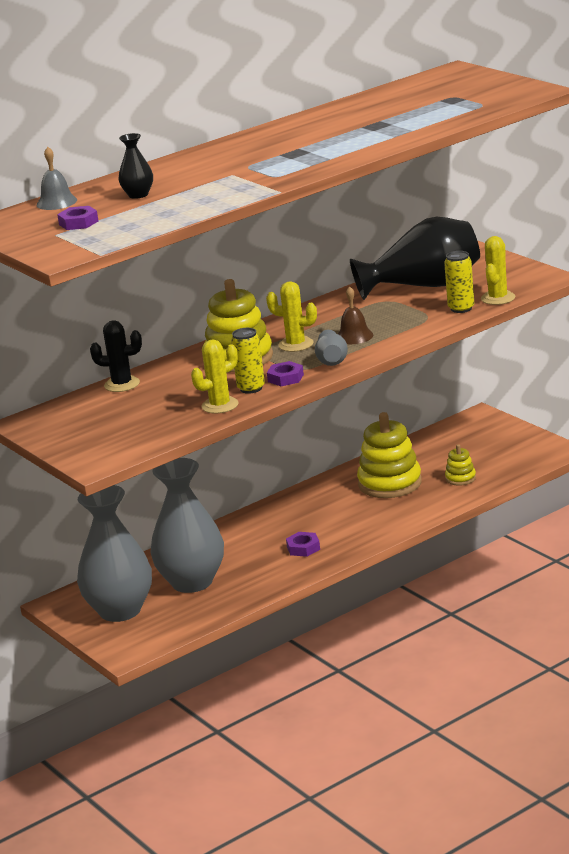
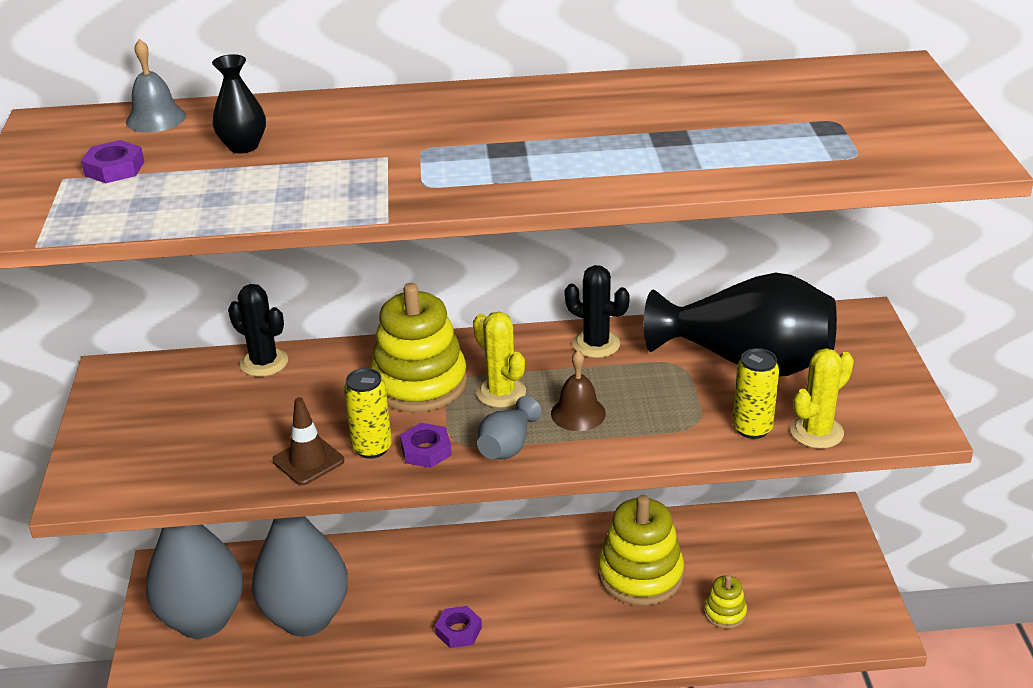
camera: 30 degrees right, 10 degrees up
(220, 405) = (308, 461): yellow cactus -> brown traffic cone
(324, 309) = (596, 344): none -> black cactus

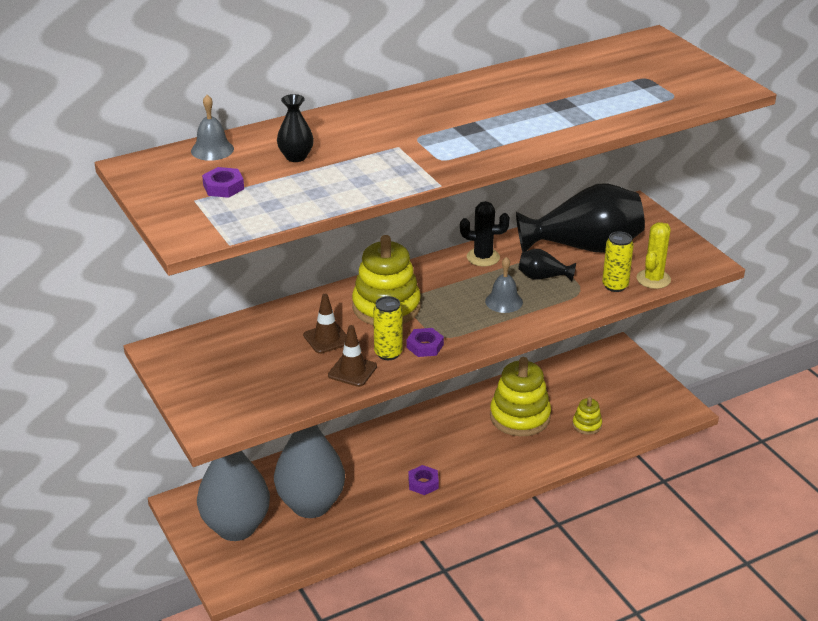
camera: 25 degrees left, 0 degrees up
(264, 363) = (266, 319): black cactus -> none
(313, 408) = (327, 339): none -> brown traffic cone
(501, 392) = (445, 300): yellow cactus -> none
(507, 446) = (475, 331): grey vase -> none
(578, 413) = (504, 301): brown bell -> grey bell
(657, 391) = (542, 277): none -> black vase

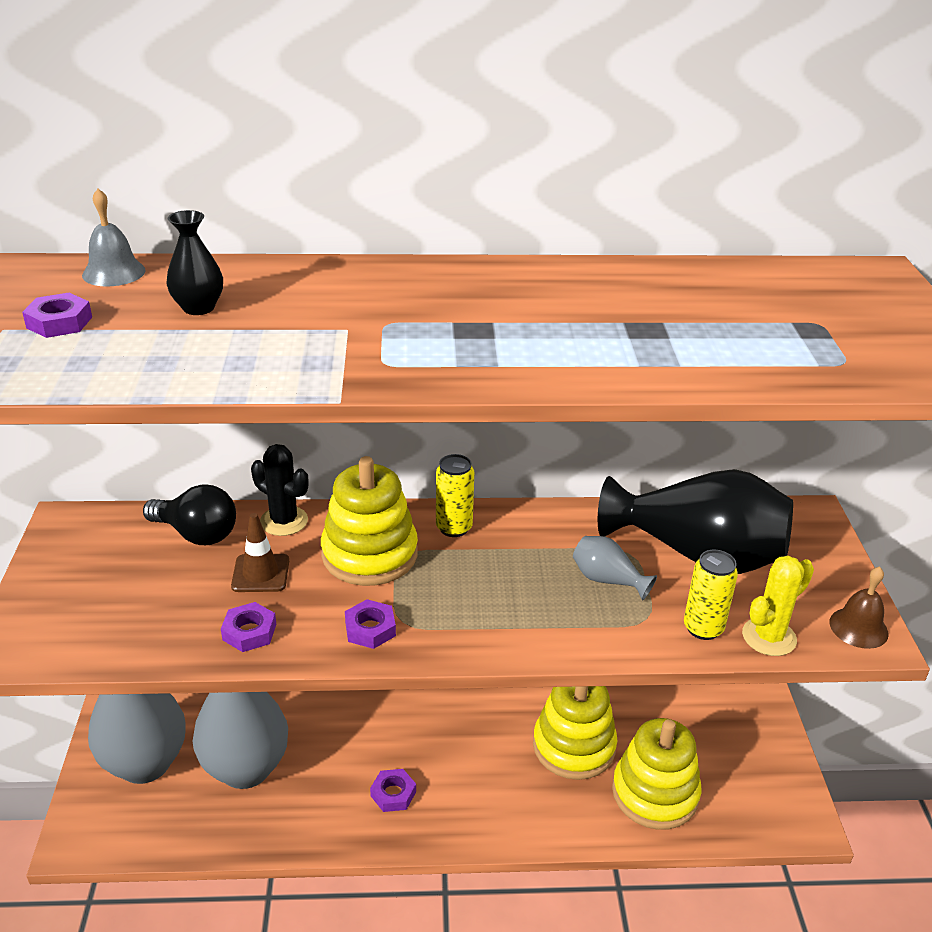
camera: 25 degrees right, 0 degrees up
(260, 330) = (197, 534): none -> black light bulb
(352, 371) = (249, 632): brown traffic cone -> purple nut
(388, 353) = (315, 622): yellow can -> yellow can (454, 528)
(483, 257) = (548, 525): black cactus -> black cactus (284, 521)
(504, 301) = (527, 598): grey bell -> none
(542, 277) = (607, 580): black vase -> grey vase
(587, 425) = (655, 793): yellow stacking toy -> yellow stacking toy, size x2.08
(697, 259) = (858, 627): none -> brown bell

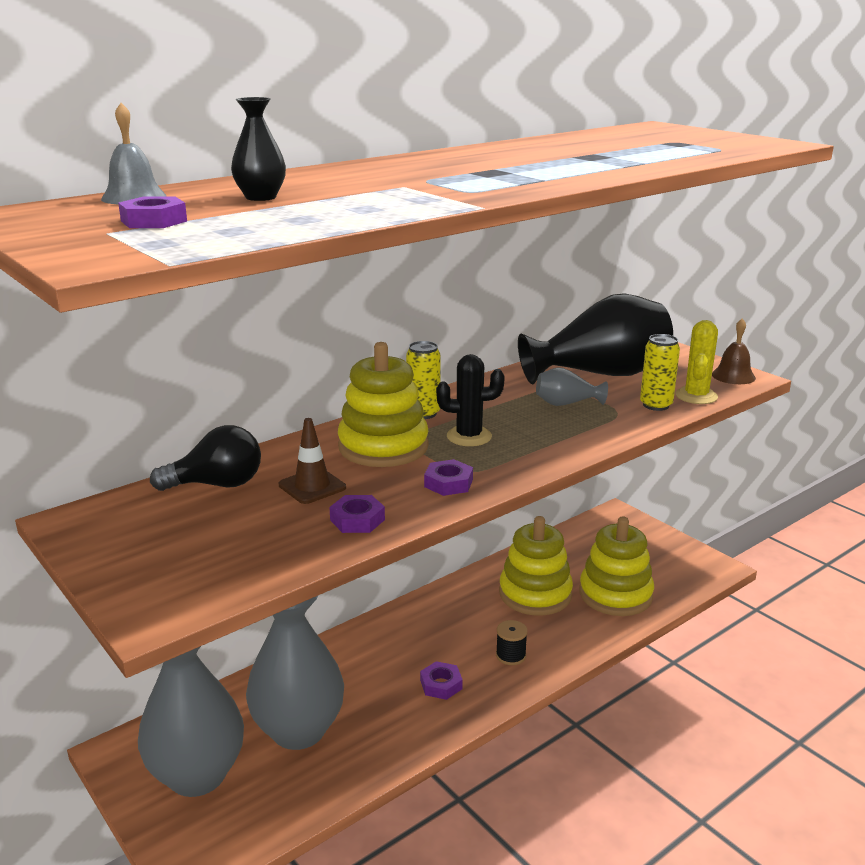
camera: 35 degrees left, 10 degrees down
(284, 521) = (283, 453): black cactus -> black cactus (469, 436)
(482, 801) = (510, 655): none -> black spool

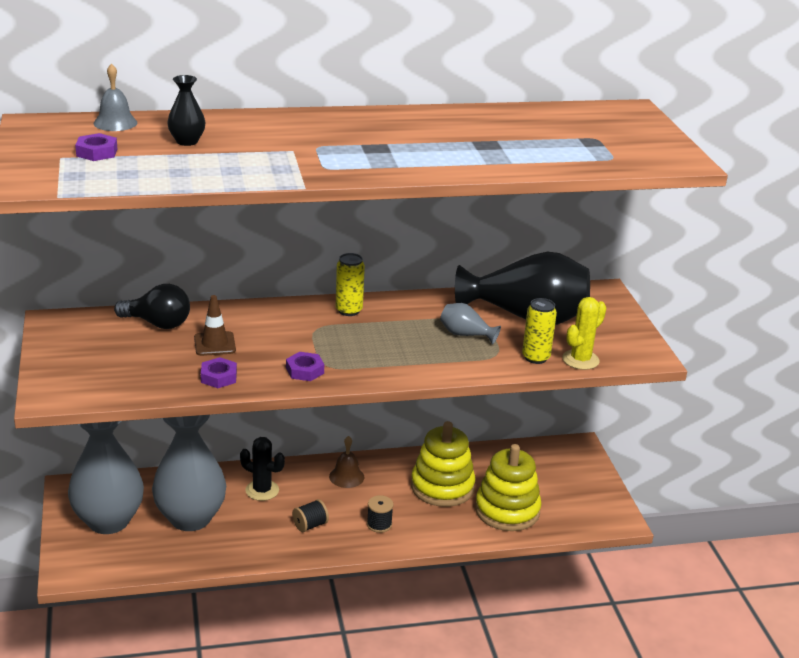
camera: 25 degrees right, 5 degrees up
(383, 447) = (291, 329): yellow stacking toy -> none
(441, 685) = (310, 525): purple nut -> black spool
(469, 436) = (360, 339): black cactus -> black cactus (262, 490)
(733, 376) = (640, 351): brown bell -> brown bell (346, 476)

